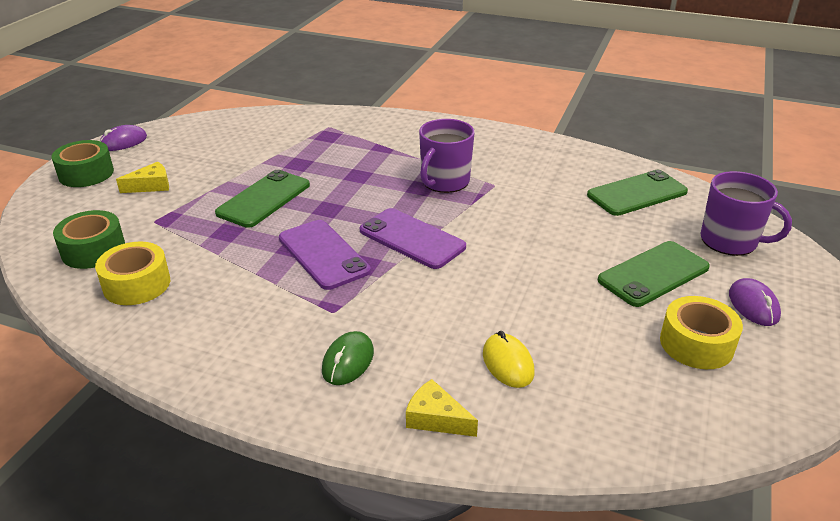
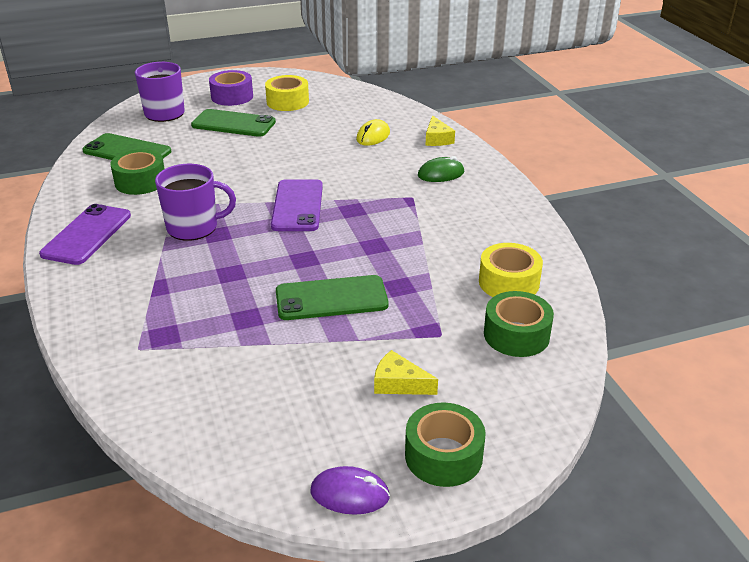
camera: 130 degrees left, 0 degrees up
(323, 254) = (364, 229): purple phone -> purple phone (87, 235)
(559, 183) = (140, 181): none -> green tape
(753, 305) = (232, 96): purple mouse -> purple tape

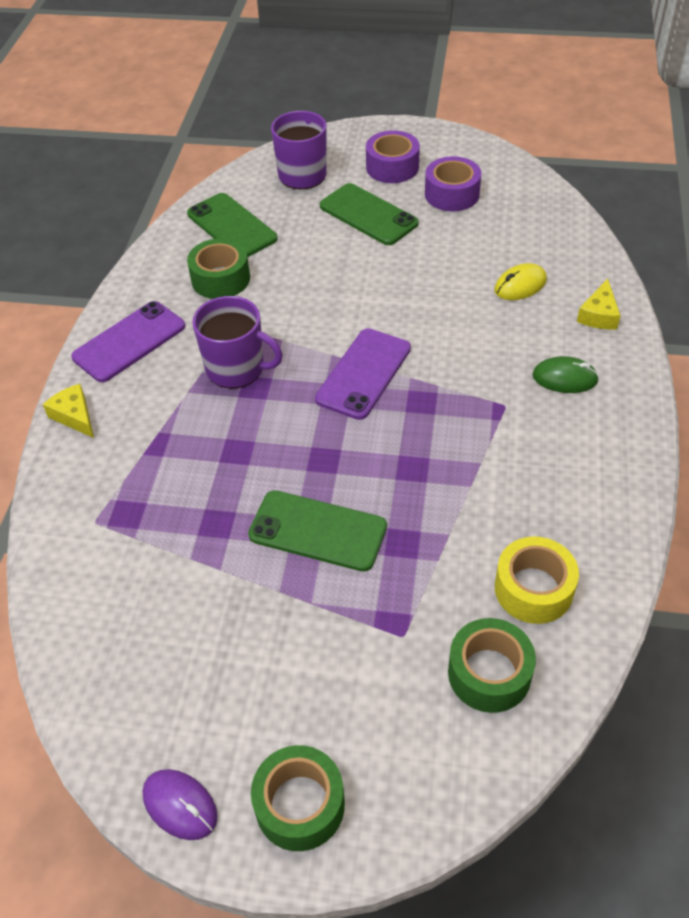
camera: 30 degrees right, 15 degrees up
(287, 102) = (452, 194): yellow tape -> purple tape
(399, 383) = (315, 684): yellow cheese -> yellow cheese (74, 416)

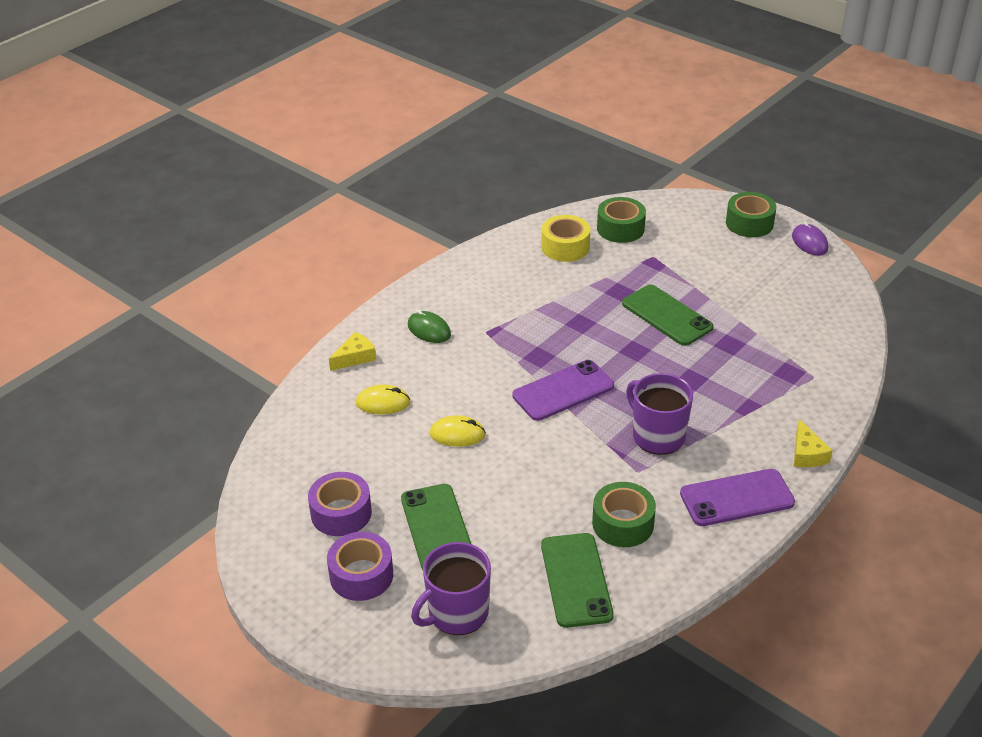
camera: 150 degrees left, 10 degrees down
(424, 288) = (457, 434): none -> yellow mouse

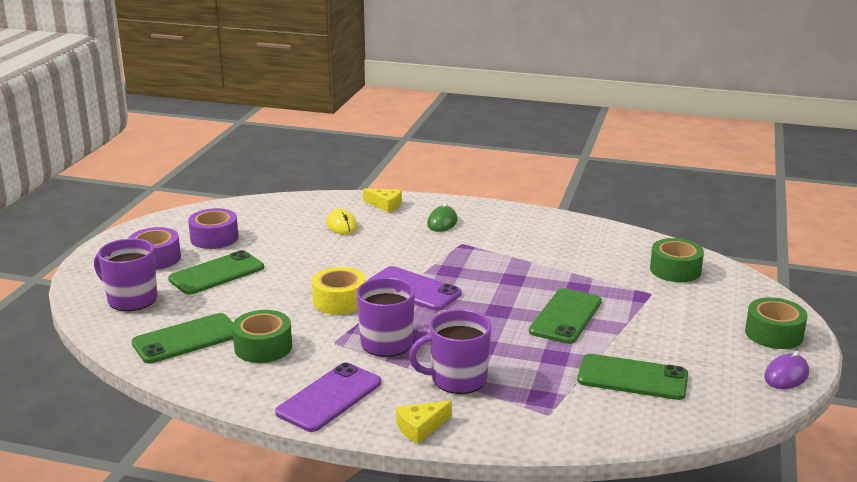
camera: 65 degrees right, 15 degrees down
(457, 434) = (326, 259): yellow mouse -> none
(565, 247) = (615, 251): yellow tape -> yellow tape (339, 301)
(736, 498) = (329, 397): purple phone -> purple phone turned 75 degrees clockwise
(741, 410) = (457, 379): none -> purple mug
(781, 315) = (632, 378): none -> green phone

